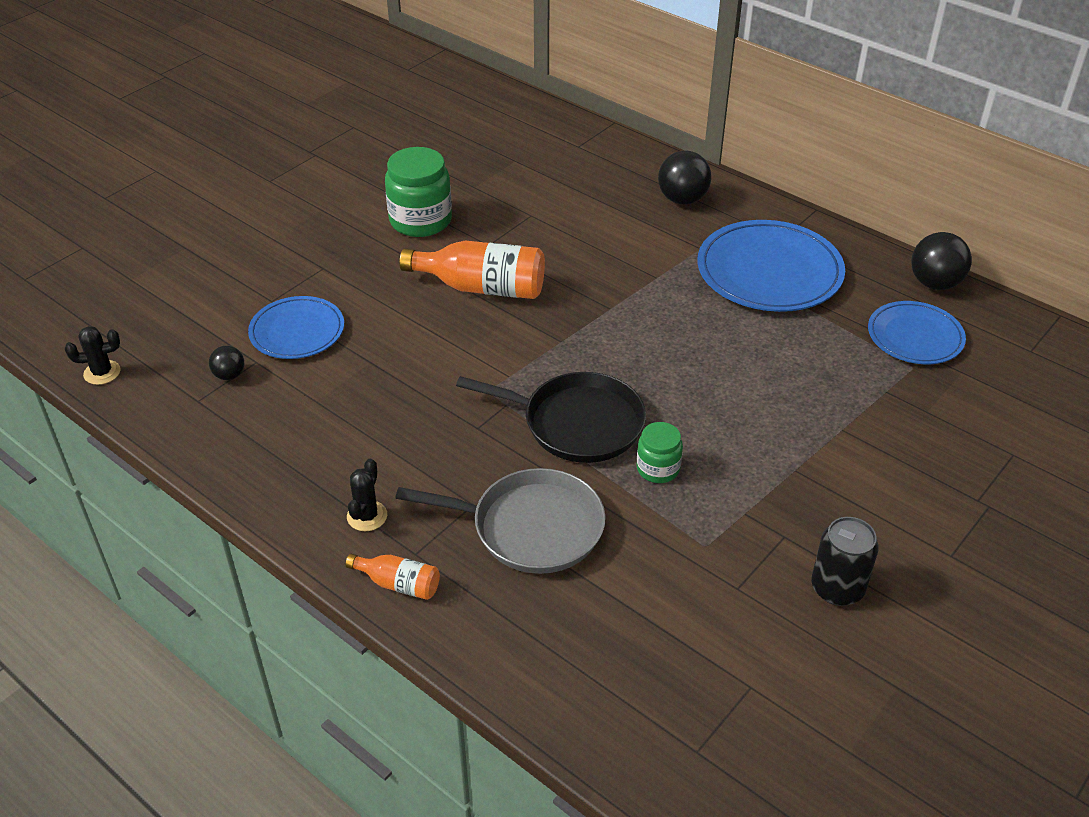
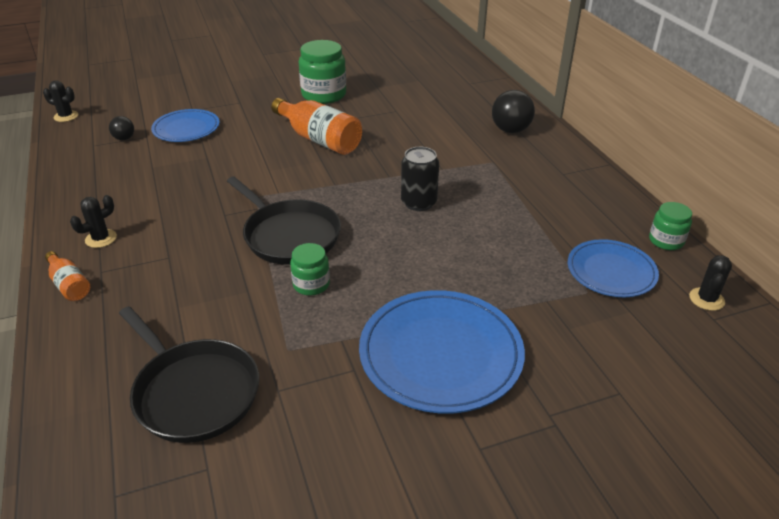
camera: 30 degrees right, 5 degrees down
(530, 527) = (186, 286): grey pan -> none
(662, 628) = (193, 392): none -> black pan
(769, 271) = (531, 191): blue plate -> blue plate (440, 354)
(837, 588) = (354, 428): black can -> black can (419, 203)
(934, 283) = (666, 241): black ball -> green jar
(1011, 333) = (706, 299): none -> black cactus

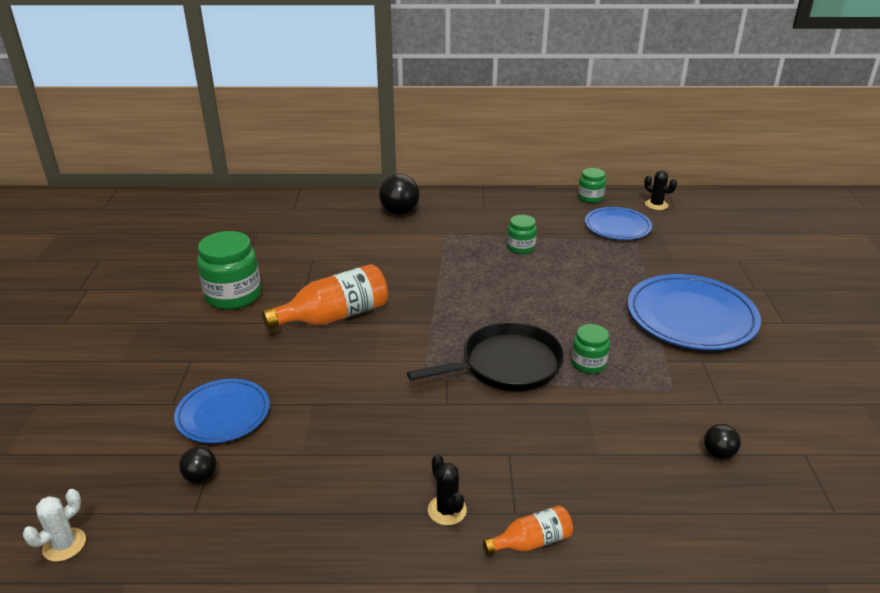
camera: 70 degrees left, 5 degrees down
(66, 116) = (64, 545): black cactus -> white cactus
(193, 392) = (718, 453): black pan -> black ball
(419, 203) = (489, 283): black can -> none
(500, 210) = (521, 248): none -> green jar

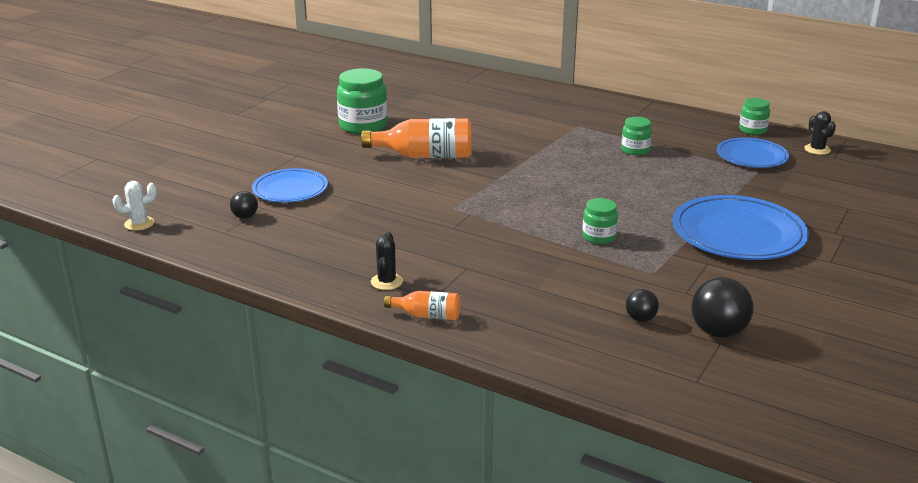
camera: 30 degrees right, 5 degrees down
(399, 212) = (554, 102): black ball -> black ball (718, 332)
(506, 365) = (527, 219): black pan -> none

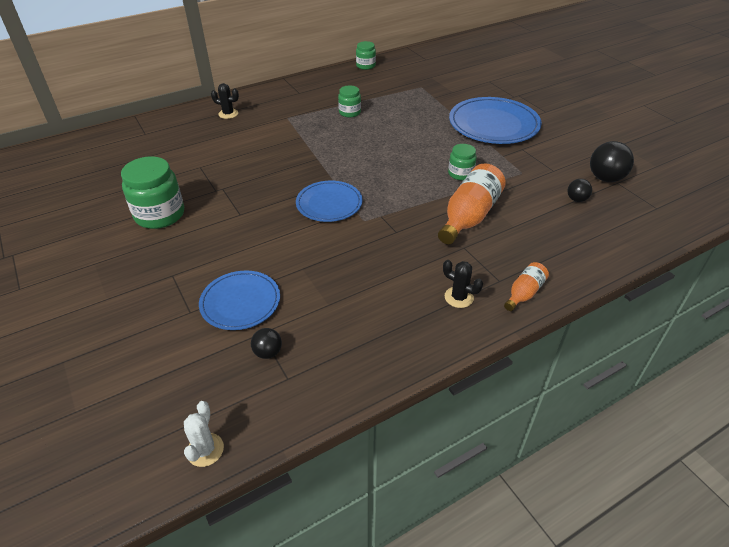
camera: 60 degrees left, 15 degrees up
(425, 156) = (259, 202): orange bottle -> orange bottle (469, 216)
(751, 156) = (400, 80): blue plate -> blue plate (329, 204)
(817, 149) = (412, 59): black cactus -> black cactus (228, 114)

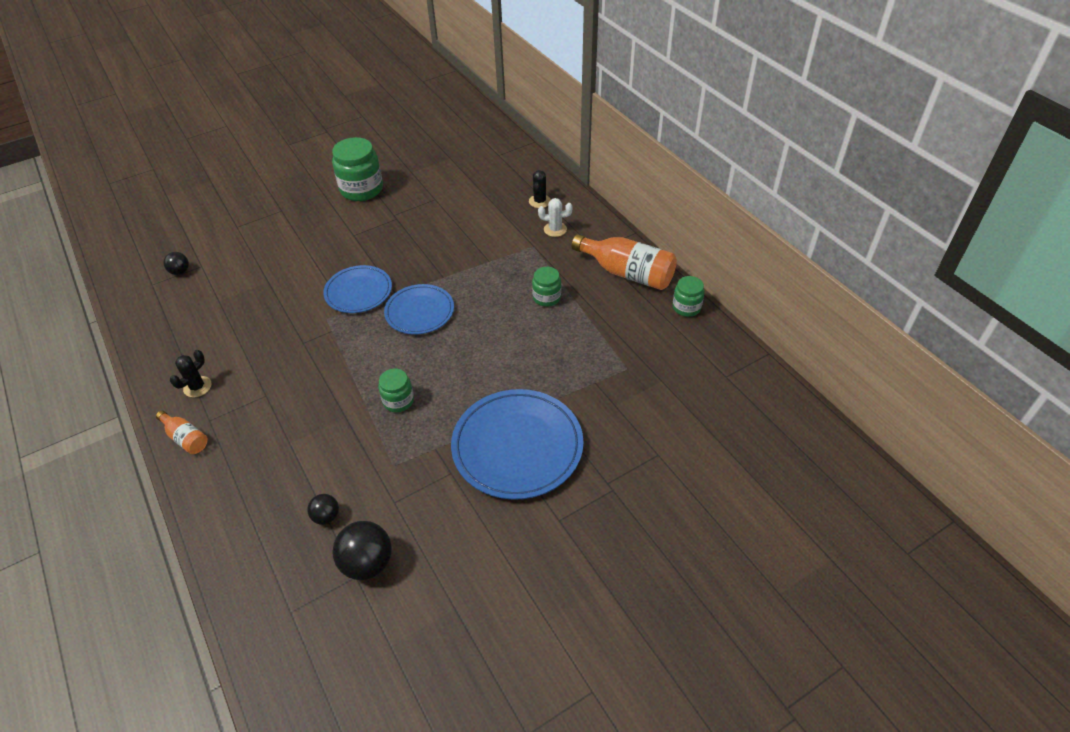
camera: 90 degrees right, 5 degrees up
(205, 450) = (111, 253): white cactus -> white cactus (555, 229)
(240, 302) = (238, 251): blue plate -> blue plate (419, 312)
(469, 216) = (315, 403): orange bottle -> orange bottle (627, 273)

